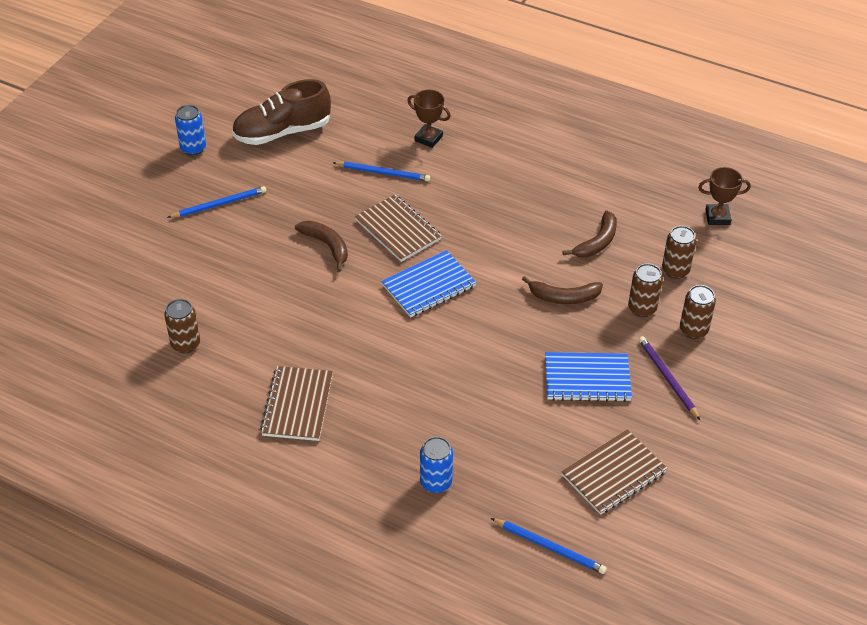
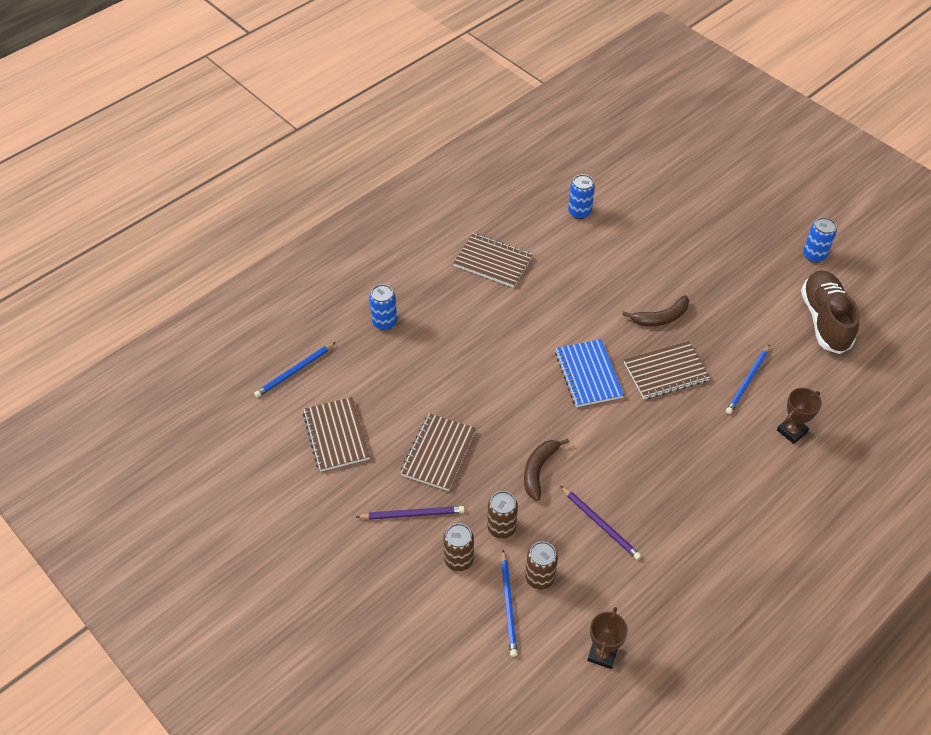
camera: 110 degrees right, 5 degrees up
(185, 344) = (579, 212): brown can -> blue can
(219, 204) = (734, 259): blue pencil -> blue pencil (508, 605)
(587, 379) = (438, 453): blue notebook -> brown notebook
(597, 242) = (600, 524): brown banana -> purple pencil

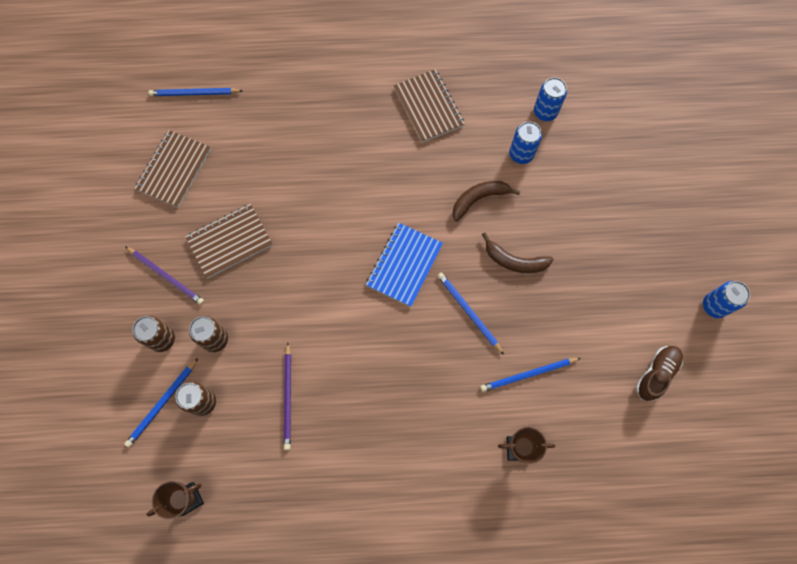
camera: 40 degrees right, 20 degrees up
(384, 322) = (295, 100): blue can -> blue can (521, 154)
(538, 470) = (287, 315): brown banana -> brown banana (479, 199)
(666, 372) = (468, 312): brown notebook -> blue pencil
(825, 320) = (656, 374): brown shoe -> brown shoe, size x0.59

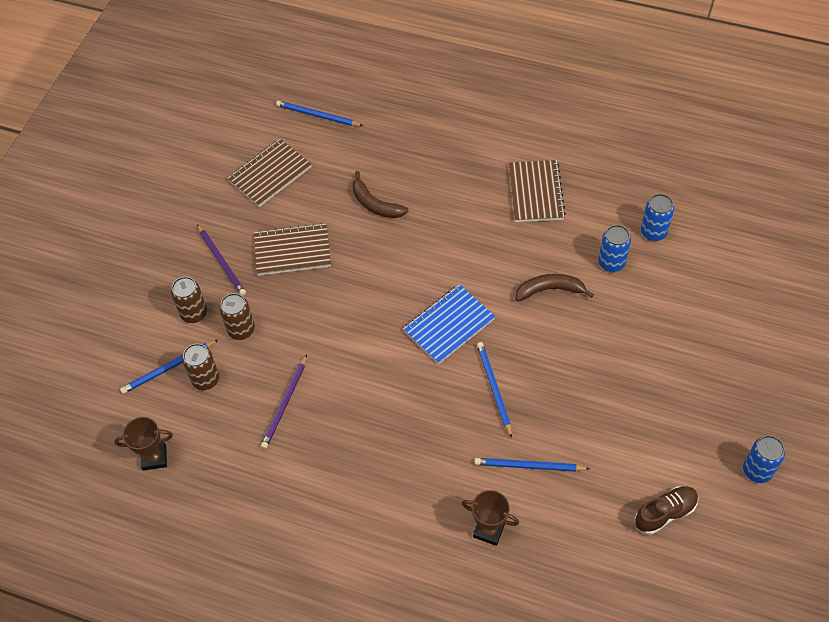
camera: 25 degrees right, 15 degrees down
(514, 261) = (561, 357): brown banana -> brown banana (375, 204)

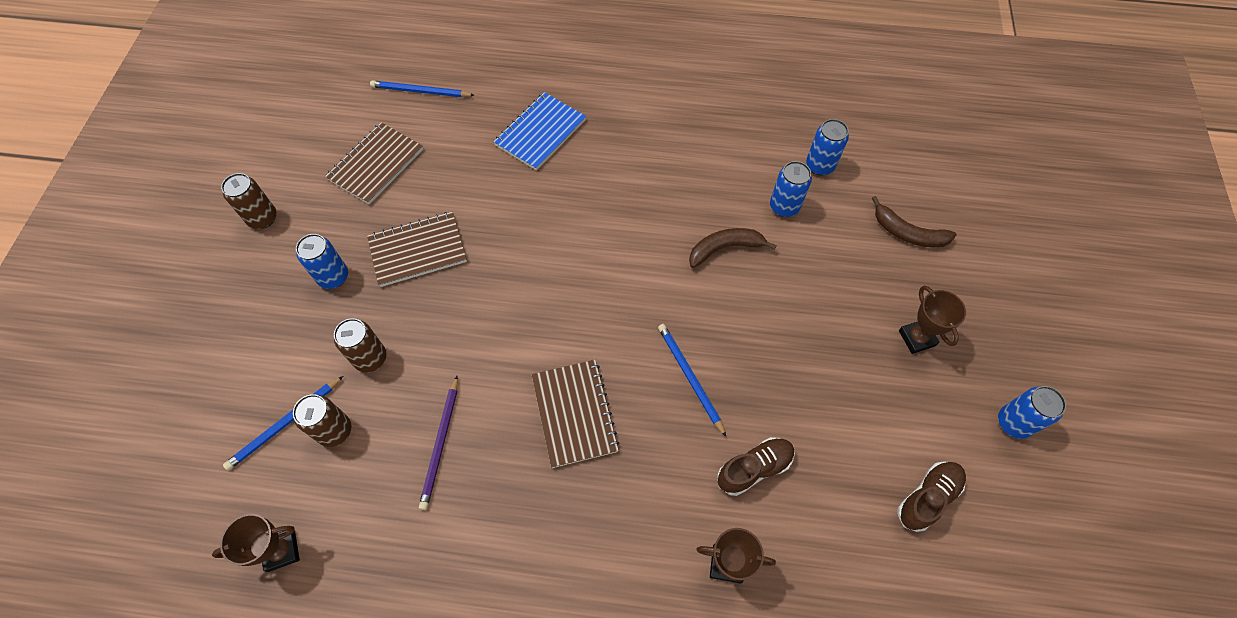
camera: 15 degrees left, 5 degrees up
(194, 313) = (308, 347): brown can -> brown can (263, 218)
(221, 262) = (333, 277): purple pencil -> blue can
(375, 204) = (505, 181): brown banana -> brown banana (907, 233)
(449, 325) = (620, 309): blue notebook -> blue notebook (540, 132)
(529, 466) = (754, 468): blue pencil -> brown shoe
(536, 192) = (682, 141): brown notebook -> brown notebook (574, 413)
(695, 390) = (917, 338): none -> brown trophy

